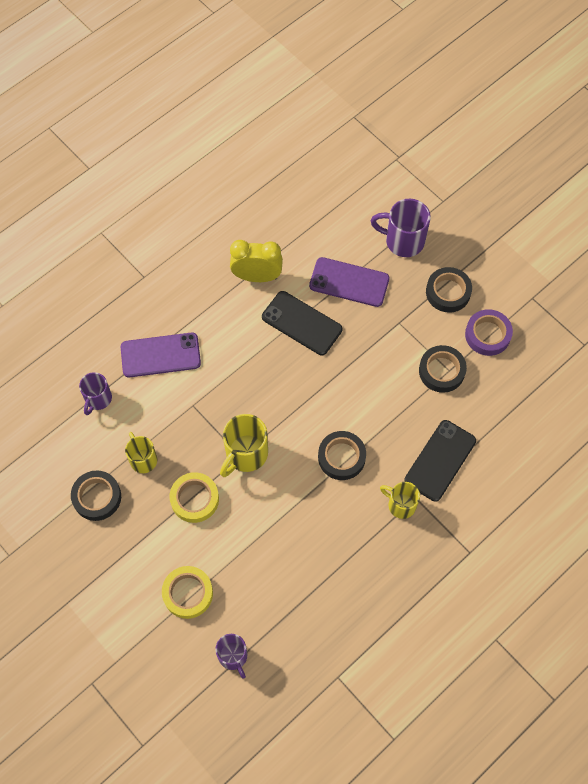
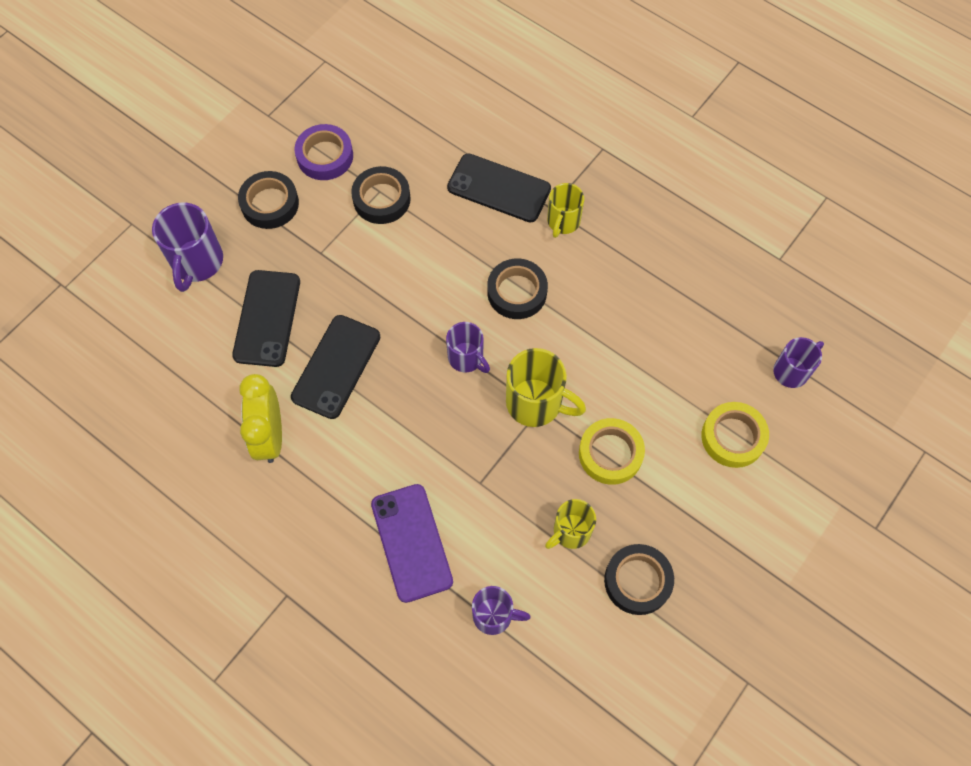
camera: 100 degrees left, 0 degrees up
(291, 412) = (467, 358): none -> purple mug
(349, 282) = (267, 318): purple phone -> black phone

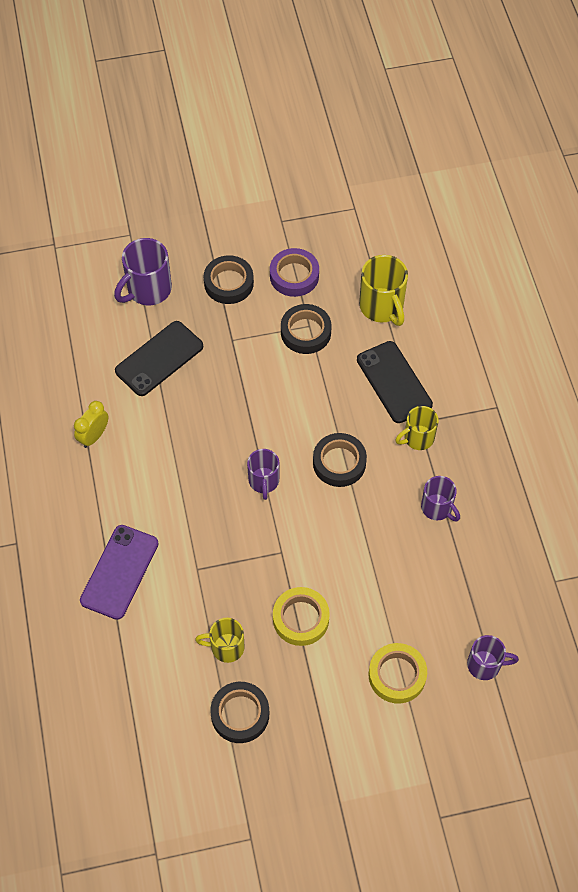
camera: 40 degrees right, 5 degrees down
(270, 436) = (94, 436): yellow clock -> yellow clock, size x0.66
(336, 366) = (174, 423): black phone -> none
(494, 615) = (128, 659): purple mug -> purple mug (437, 508)
(536, 403) = (282, 547): yellow mug -> yellow mug (382, 307)

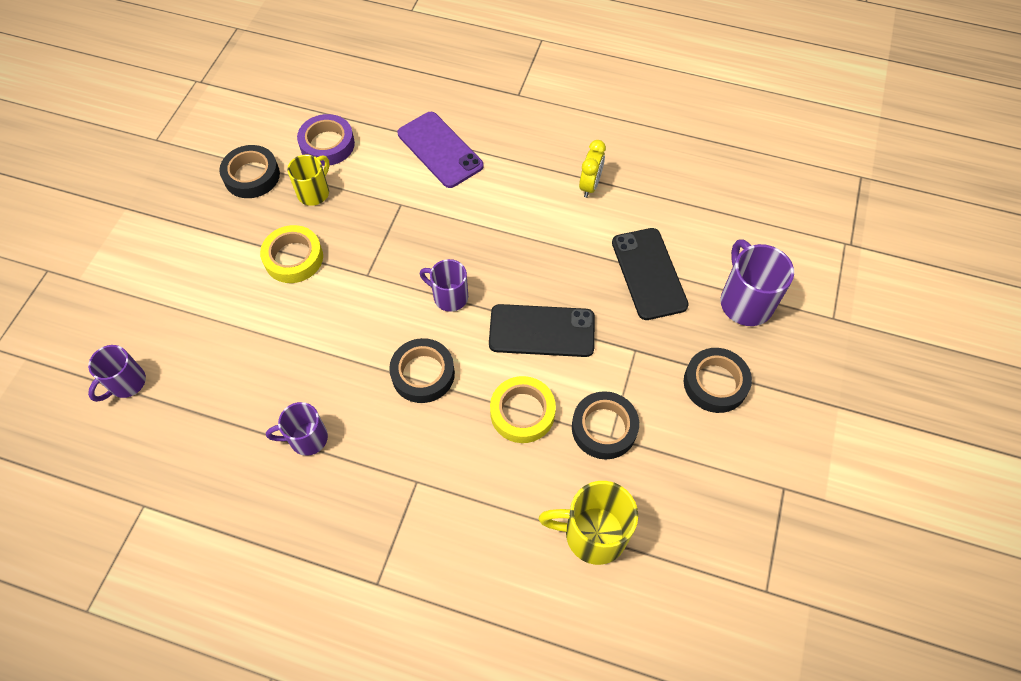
camera: 120 degrees right, 0 degrees up
(94, 436) = (590, 185): yellow clock -> yellow clock turned 45 degrees clockwise
(294, 276) = (691, 458): purple tape -> purple tape (327, 144)
(394, 382) = (482, 485): black phone -> black phone (542, 331)
(397, 675) = (182, 305): yellow tape -> yellow tape (522, 412)
(417, 438) = (398, 468): yellow mug -> none

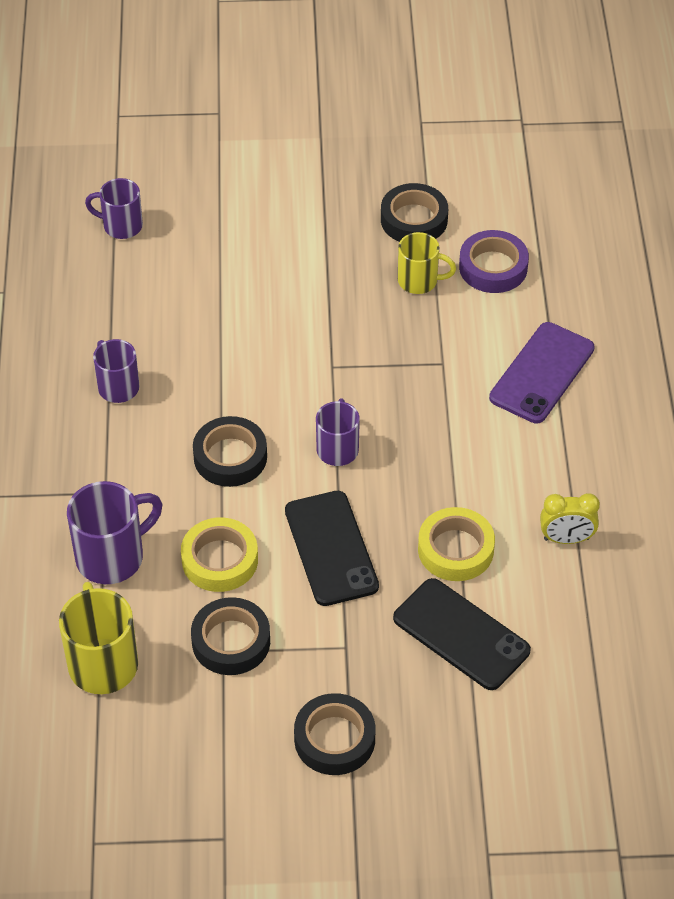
camera: 70 degrees right, 10 degrees down
(293, 258) = (324, 296): yellow tape -> yellow tape (455, 549)
(649, 273) = (461, 634): black phone -> black phone turned 75 degrees clockwise
(745, 301) = (467, 747): purple mug -> purple mug (112, 556)

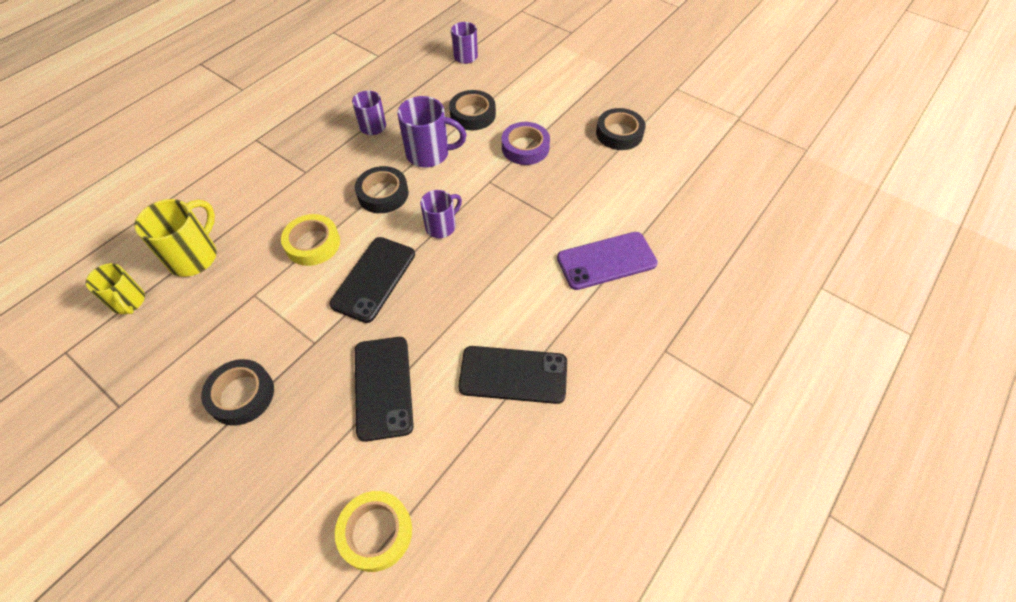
camera: 40 degrees right, 5 degrees up
(112, 556) = (268, 205): purple mug -> purple mug (429, 154)
(231, 641) = (263, 292): black tape -> black tape (472, 114)
(419, 281) = (587, 166): yellow mug -> yellow mug (129, 302)
(455, 549) = (440, 331): yellow tape -> yellow tape (376, 532)
(493, 267) = (639, 183): purple tape -> purple tape (525, 148)
(566, 539) = (513, 375): yellow clock -> black phone

